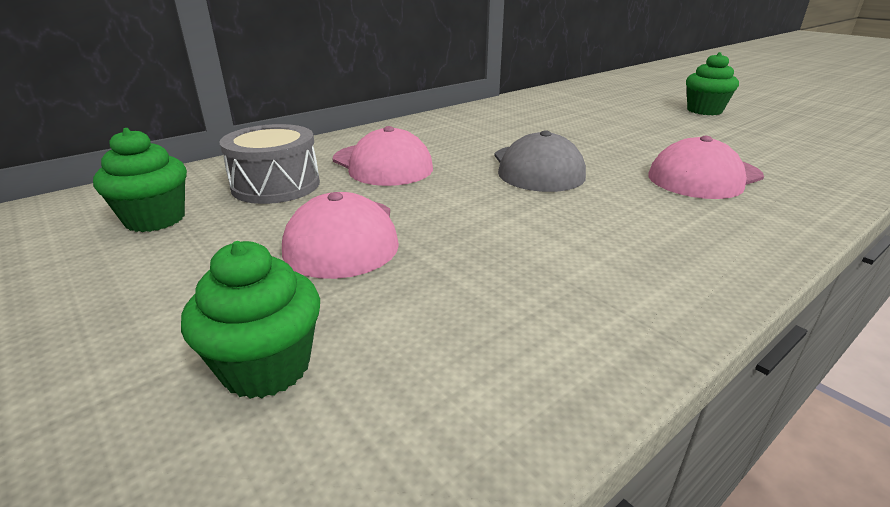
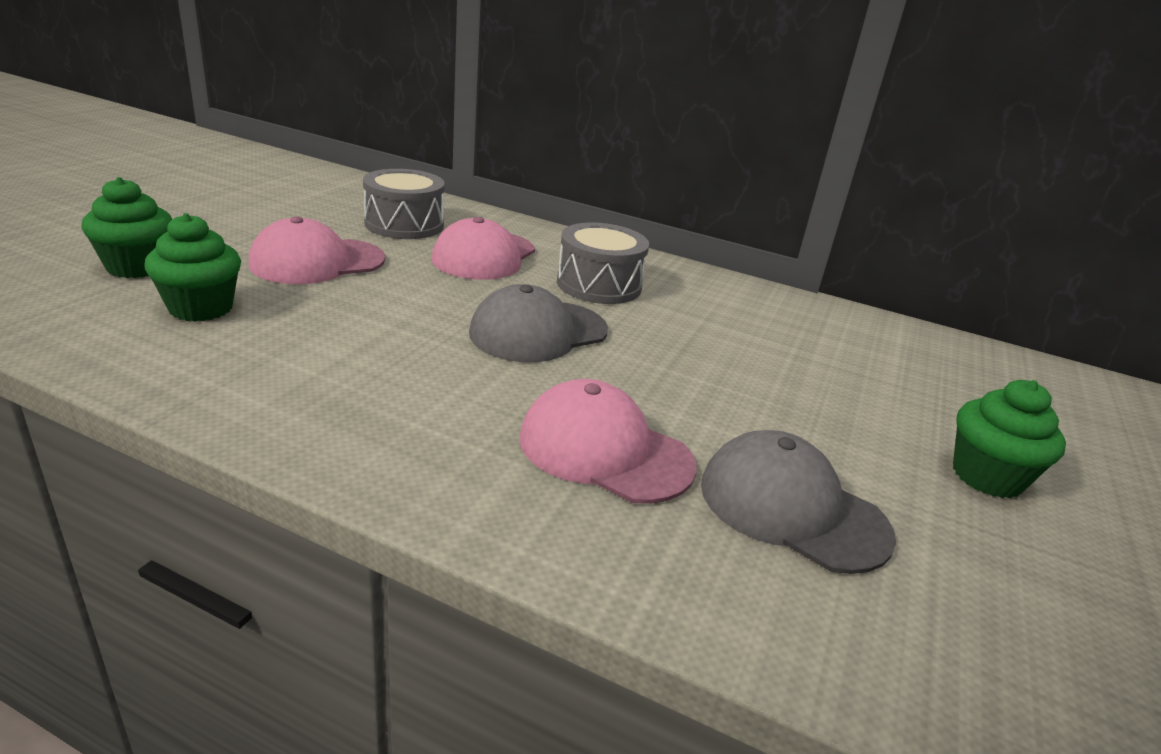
camera: 60 degrees right, 0 degrees up
(155, 219) = (320, 202): green cupcake -> green cupcake (201, 308)
(462, 139) = (599, 285): none -> grey drum
(749, 148) = (792, 508): none -> grey cap

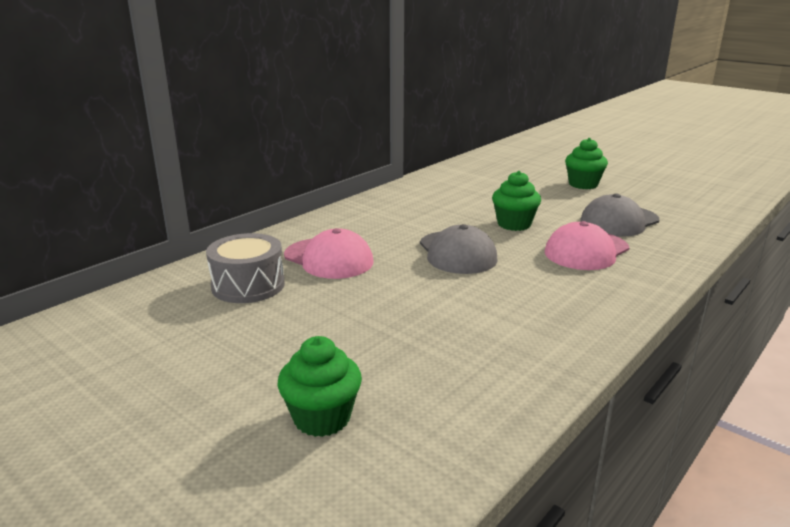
camera: 70 degrees left, 5 degrees down
(201, 308) = (419, 375): green cupcake -> green cupcake (514, 224)
(317, 262) = (327, 325): pink cap -> none
(599, 285) = (387, 228): grey drum -> none

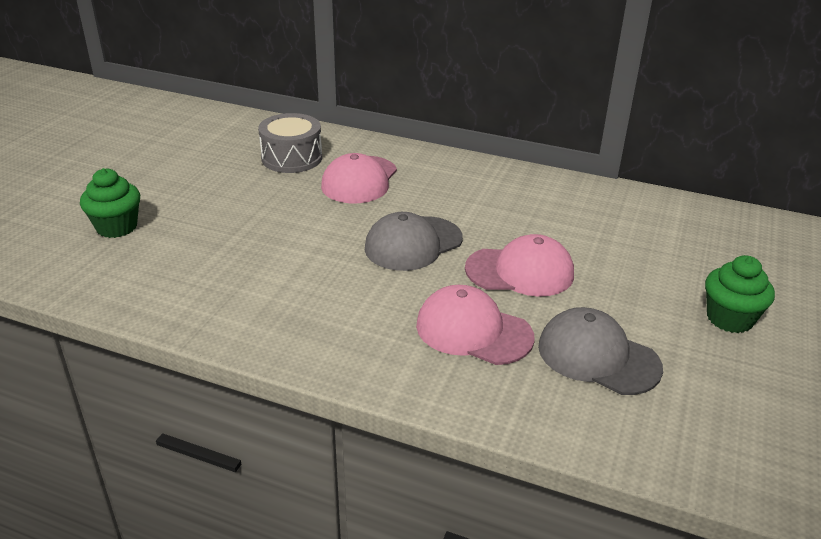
camera: 70 degrees right, 10 degrees up
(514, 224) = (520, 271): green cupcake -> pink cap

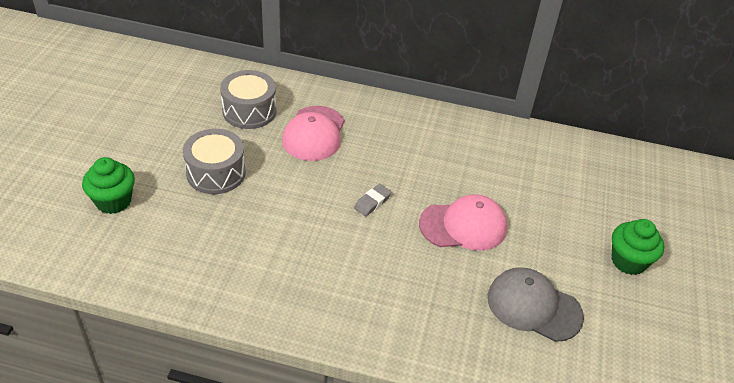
camera: 10 degrees left, 10 degrees up
(238, 208) = (216, 173): none -> grey drum
(413, 244) = (372, 202): grey cap -> grey eraser
(473, 331) = (435, 289): pink cap -> none

